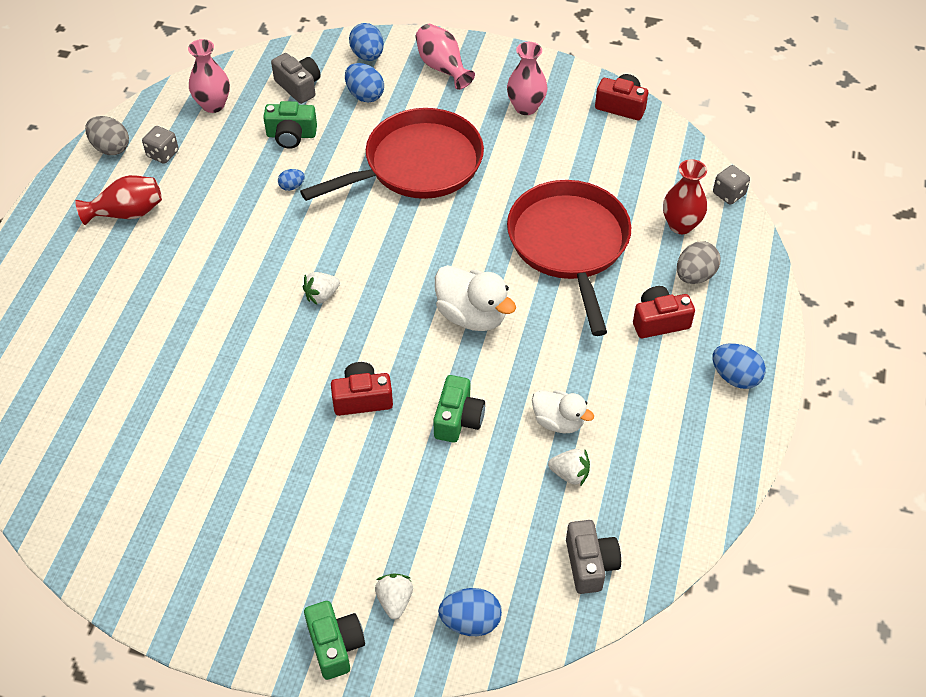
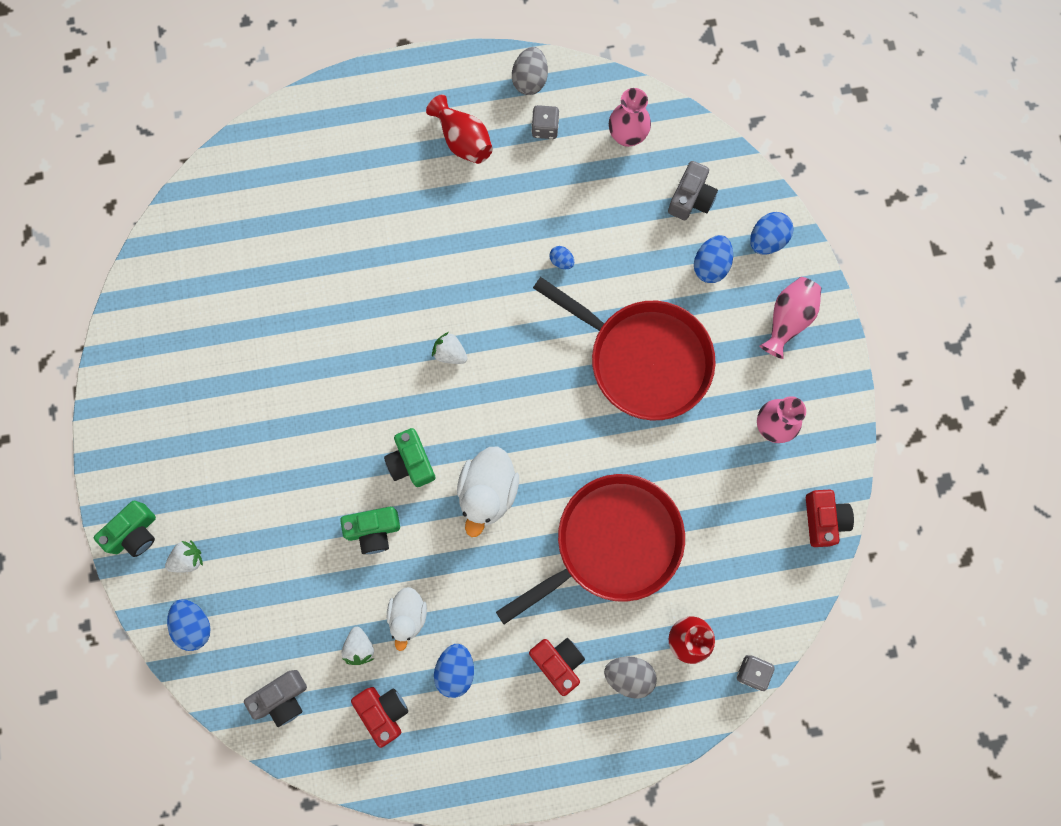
camera: 65 degrees right, 25 degrees up
(291, 135) = (624, 226): green camera -> green camera (411, 462)
(362, 398) = (359, 442): red camera -> red camera (383, 712)
(735, 377) = (525, 754): blue egg -> blue egg (455, 670)

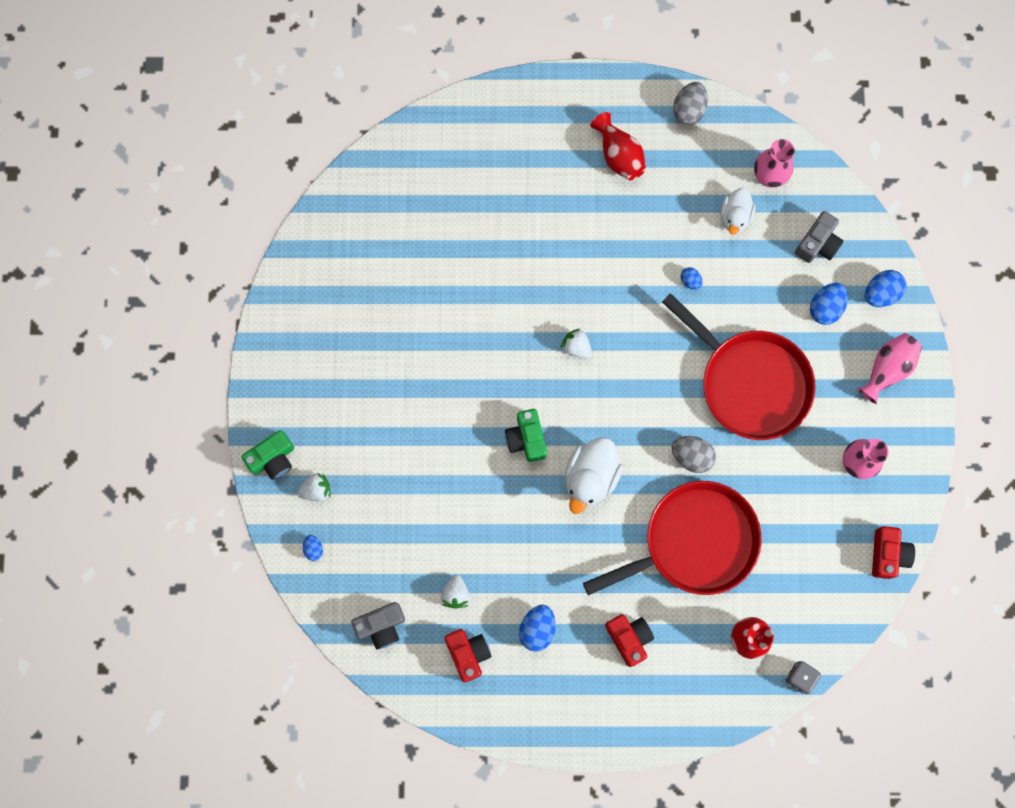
camera: 10 degrees right, 0 degrees up
(194, 625) = (313, 549): blue egg -> blue egg, size x0.56
(373, 530) = (484, 493): green camera -> none
(408, 616) = (503, 574): white duck -> white duck (735, 216)
(545, 128) = (695, 156): grey dice -> none
(629, 676) = (690, 661): grey egg -> grey egg (691, 456)

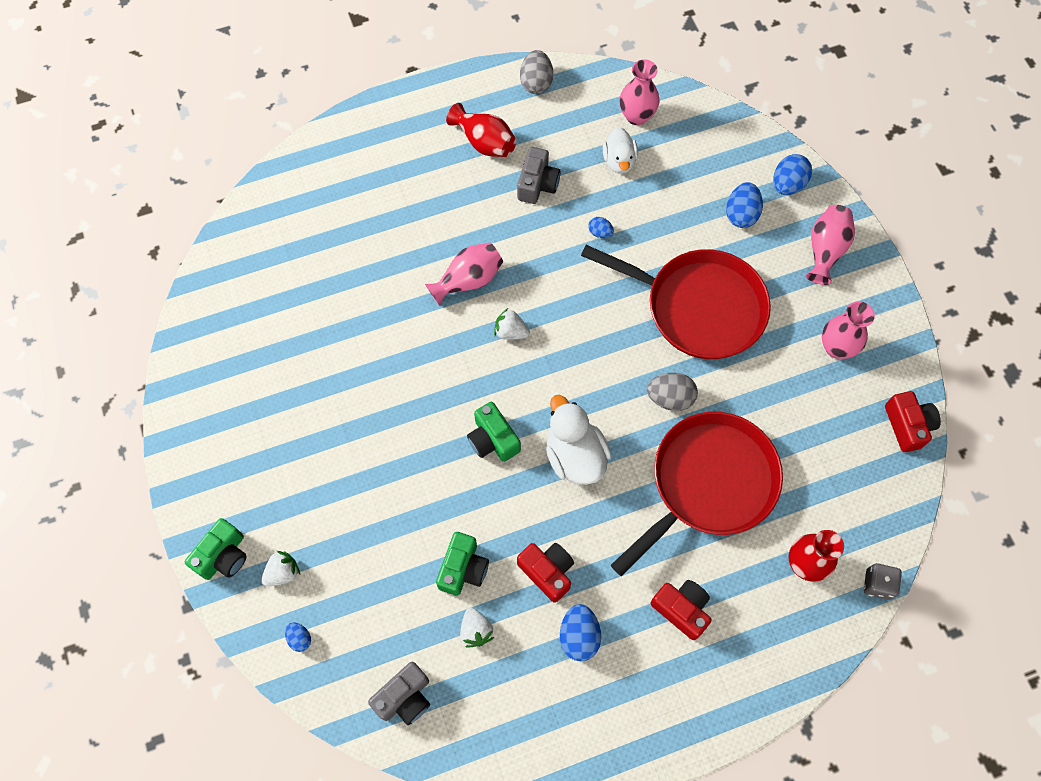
camera: 20 degrees left, 10 degrees down
(463, 540) = (463, 569): none -> green camera
(468, 653) = (513, 692): red camera -> red camera (547, 572)
(556, 286) = (468, 280): none -> pink vase
(590, 477) = (574, 455): white duck -> white duck turned 150 degrees clockwise
(817, 244) = (708, 160): grey camera -> grey camera (537, 184)

